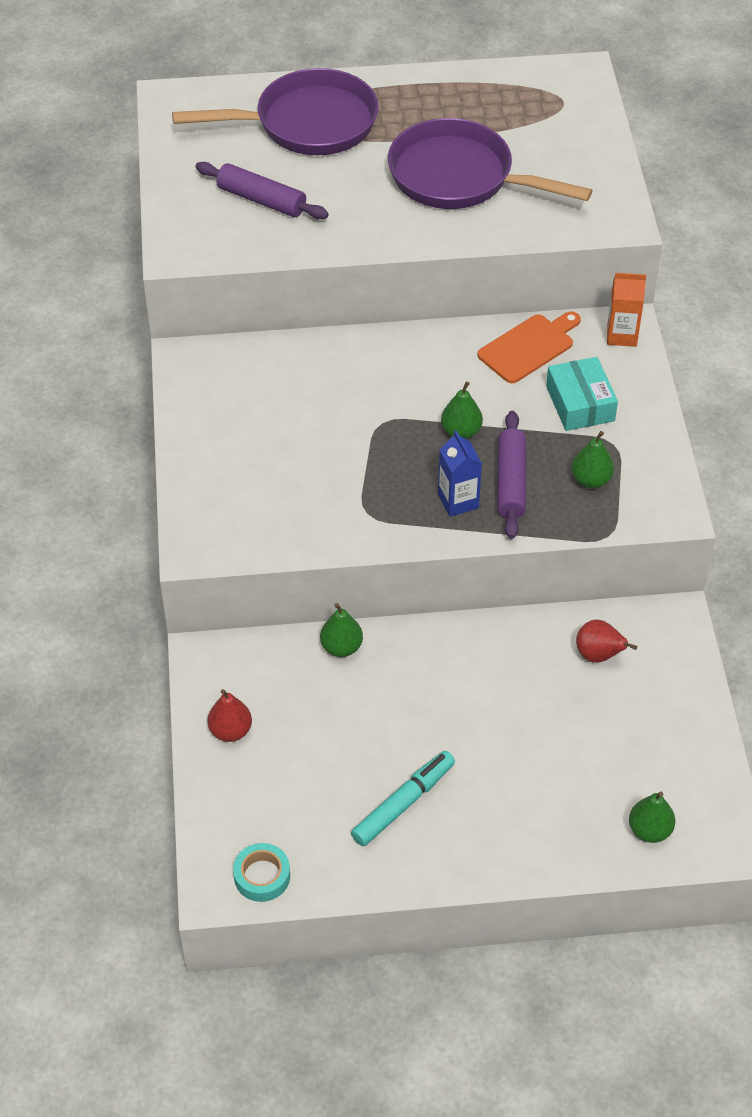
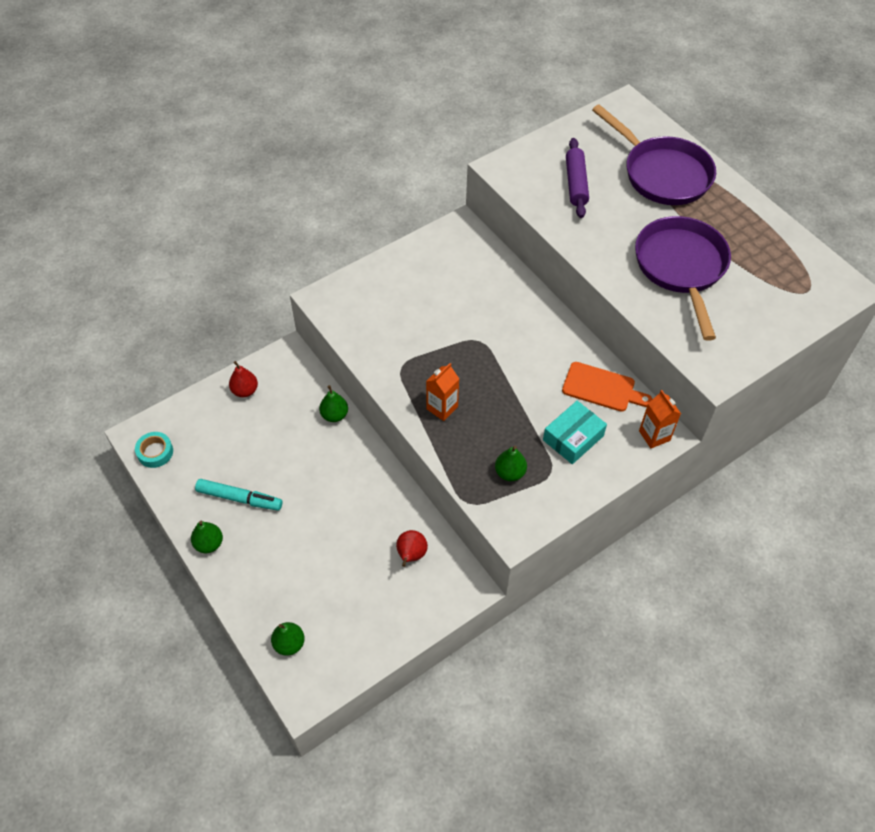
camera: 60 degrees right, 5 degrees up
(458, 501) = (442, 408): blue carton -> orange carton
(461, 431) = (501, 384): green pear -> green pear (209, 544)
(510, 482) = (477, 429): purple rolling pin -> none

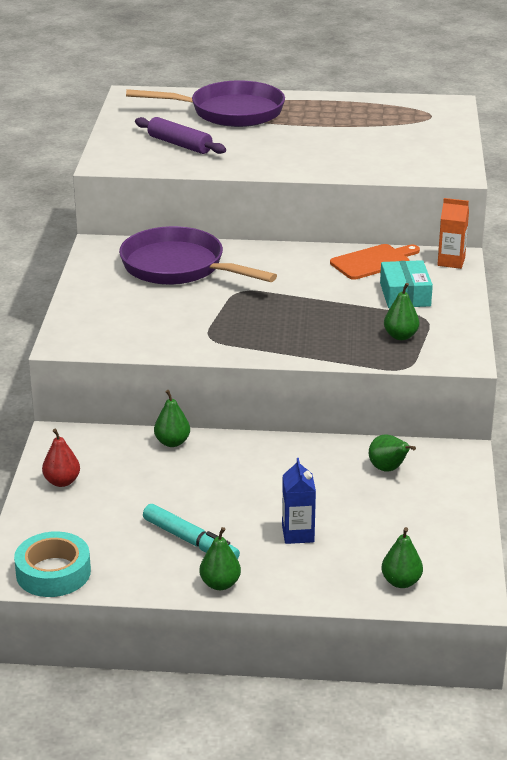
camera: 50 degrees left, 25 degrees down
(155, 452) = (53, 572): turquoise tape -> turquoise tape, size x1.51
(239, 498) = (190, 541): turquoise marker -> turquoise marker turned 75 degrees clockwise
(293, 551) = (298, 534): none -> blue carton
(411, 555) = (388, 469): red pear -> green pear
(442, 408) = (286, 338): orange carton -> none
(681, 268) = (336, 145): purple pan -> purple pan (178, 267)

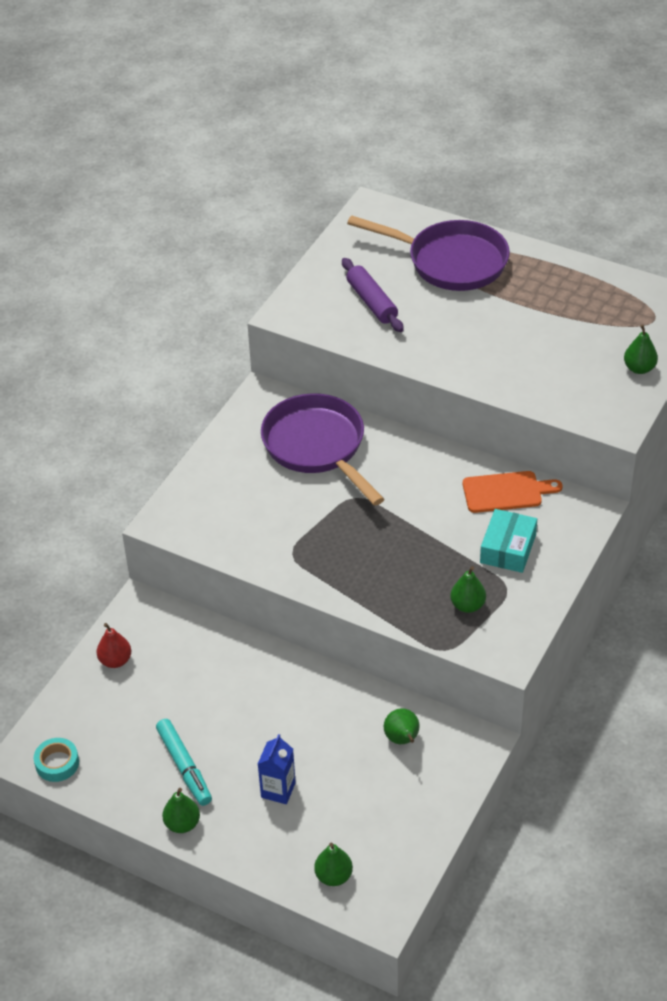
camera: 25 degrees right, 15 degrees up
(53, 572) = (57, 763): turquoise tape -> turquoise tape, size x0.66
(172, 442) = (231, 643): green pear -> green pear (639, 368)
(451, 262) = (583, 514): orange carton -> none

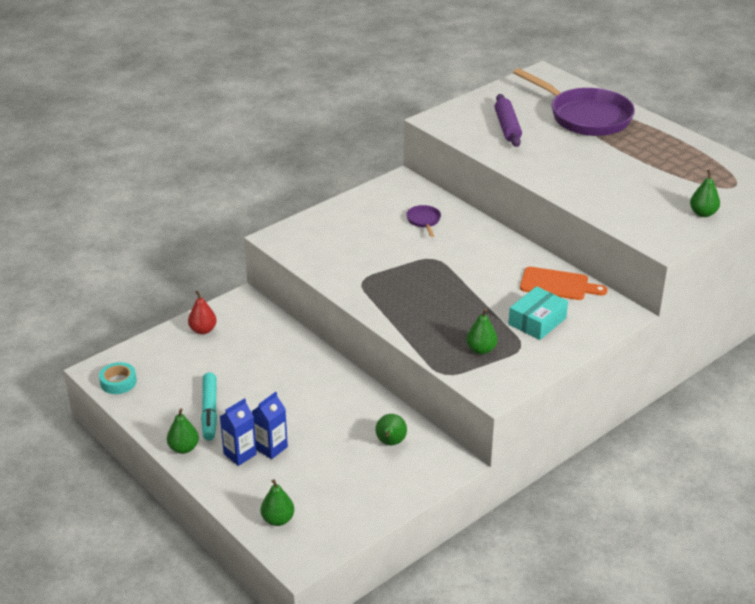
camera: 20 degrees right, 10 degrees down
(248, 810) = (240, 454): none -> blue carton
(317, 447) = (424, 221): purple pan -> purple pan, size x0.41

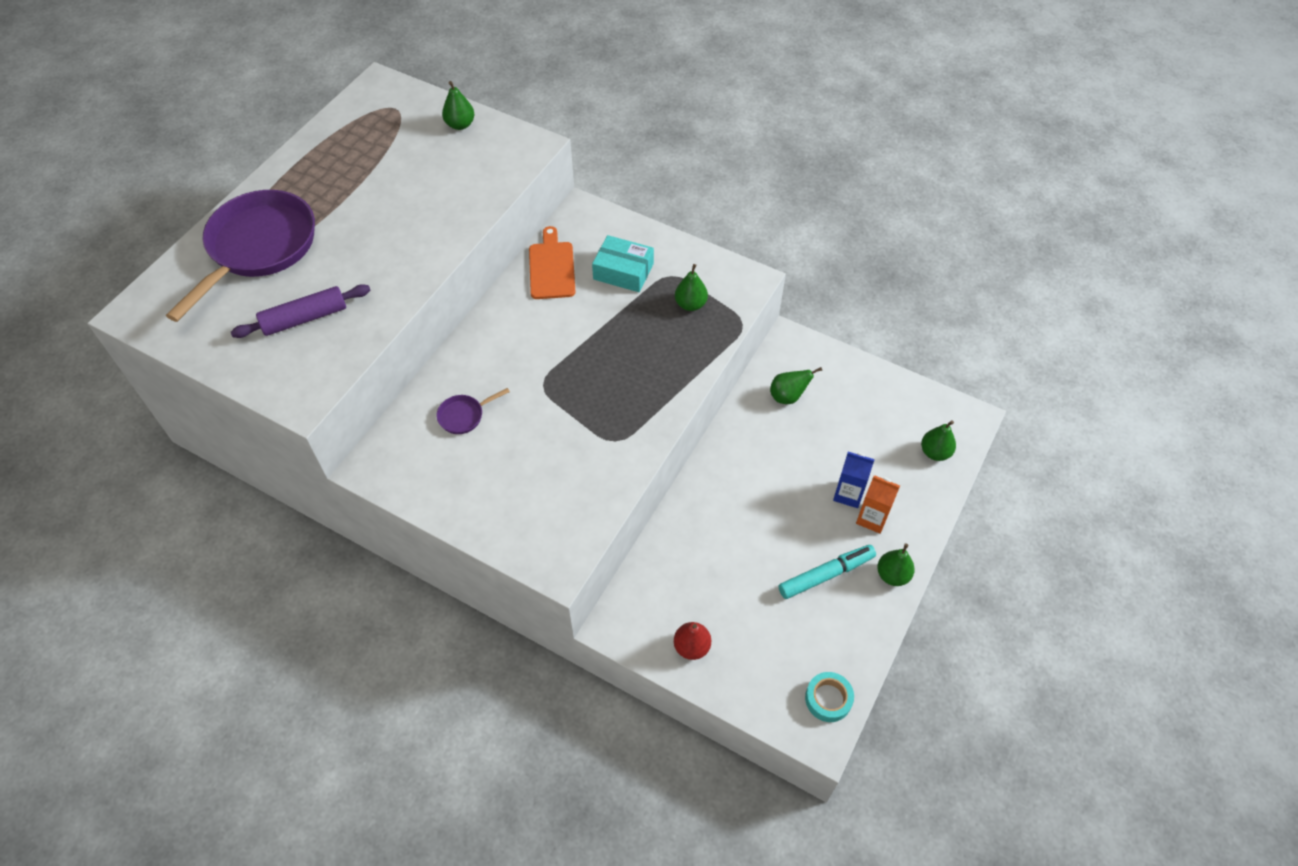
camera: 110 degrees left, 20 degrees up
(240, 454) = (872, 518): blue carton -> orange carton

